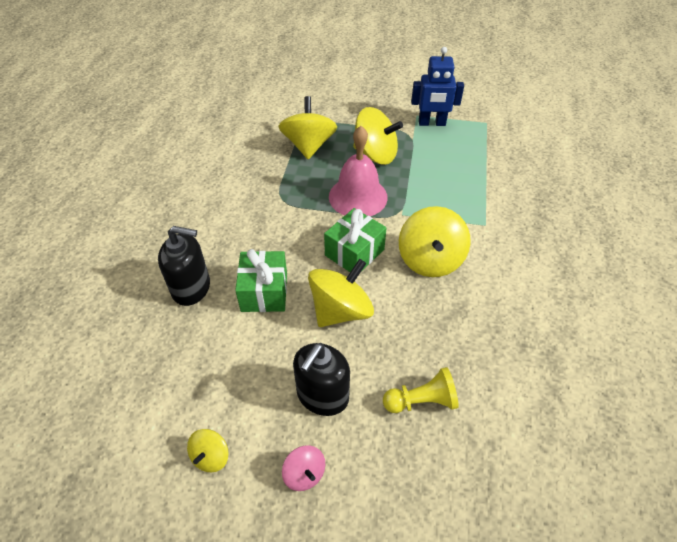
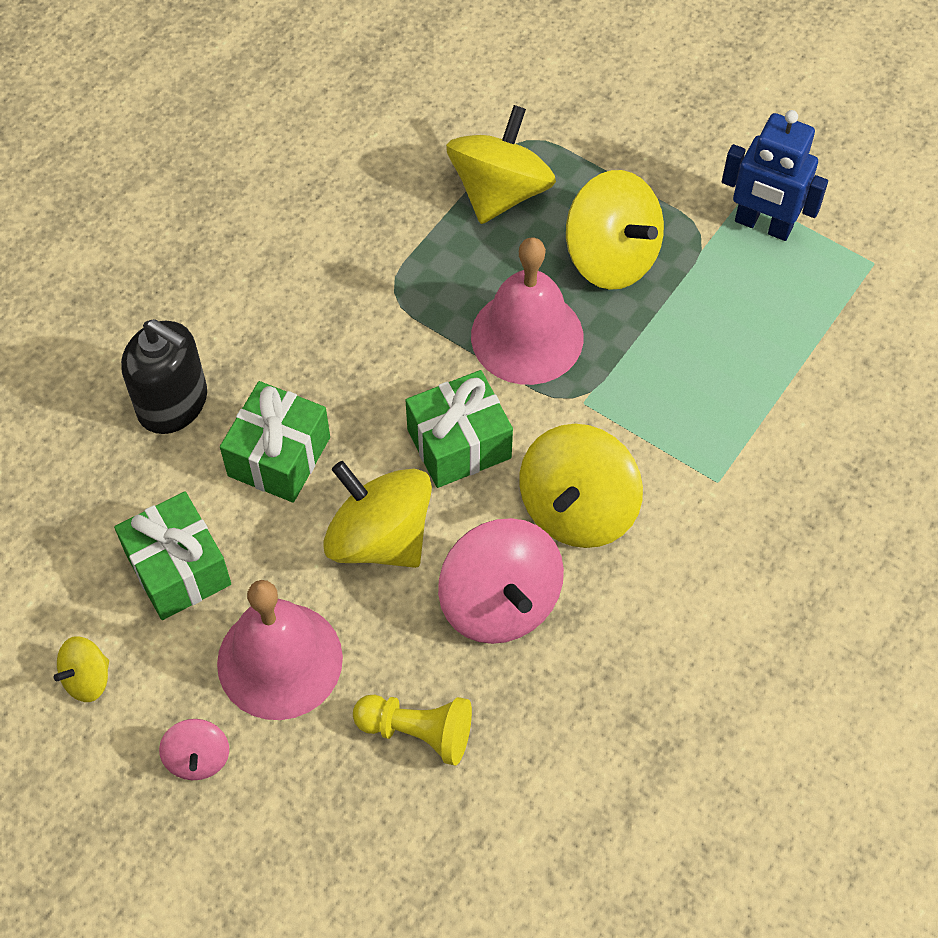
camera: 25 degrees right, 10 degrees up
(237, 370) = (178, 569): none -> green gift
(322, 395) = (280, 660): black soap dispenser -> pink bell
(341, 310) = (379, 538): yellow spinning top -> yellow spinning top turned 120 degrees counterclockwise
(421, 317) = (500, 602): none -> pink spinning top

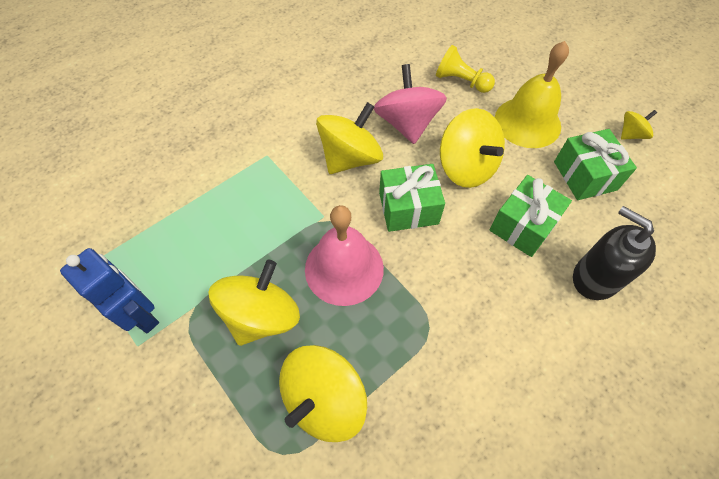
camera: 165 degrees left, 0 degrees up
(198, 758) = (569, 92): pink spinning top -> none
(280, 660) = (527, 122): pink bell -> yellow bell
(611, 257) = (262, 316): yellow spinning top -> yellow spinning top turned 60 degrees clockwise

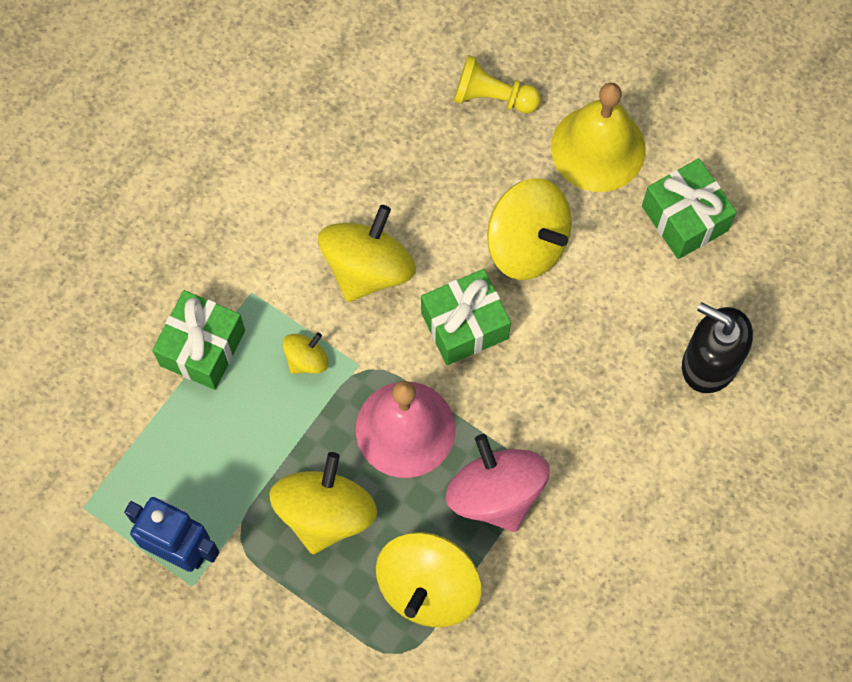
camera: 15 degrees left, 10 degrees up
(407, 124) = (431, 192): pink spinning top -> pink spinning top (496, 493)
(523, 226) = (614, 314): green gift -> green gift (202, 348)
(631, 134) = (741, 135): yellow spinning top -> yellow spinning top (306, 359)

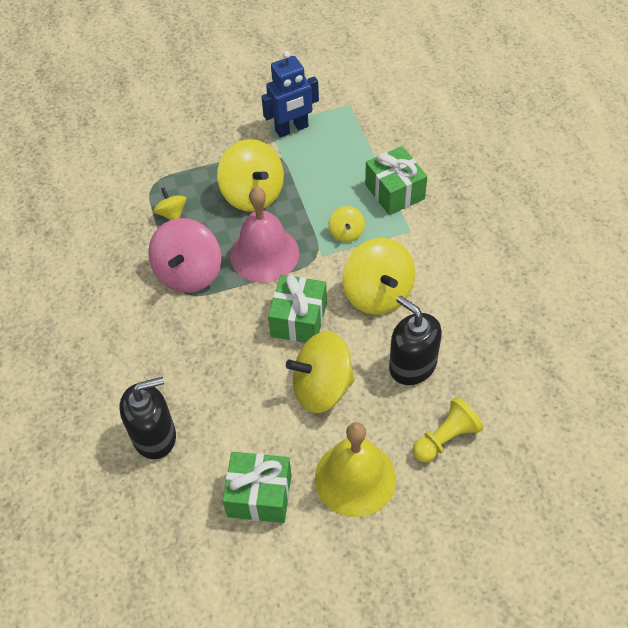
camera: 130 degrees right, 15 degrees down
(428, 587) = (172, 214): yellow spinning top -> yellow spinning top, size x0.50
(433, 176) = (412, 365): none -> black soap dispenser
(496, 493) = (189, 273): pink spinning top -> pink spinning top turned 90 degrees clockwise

